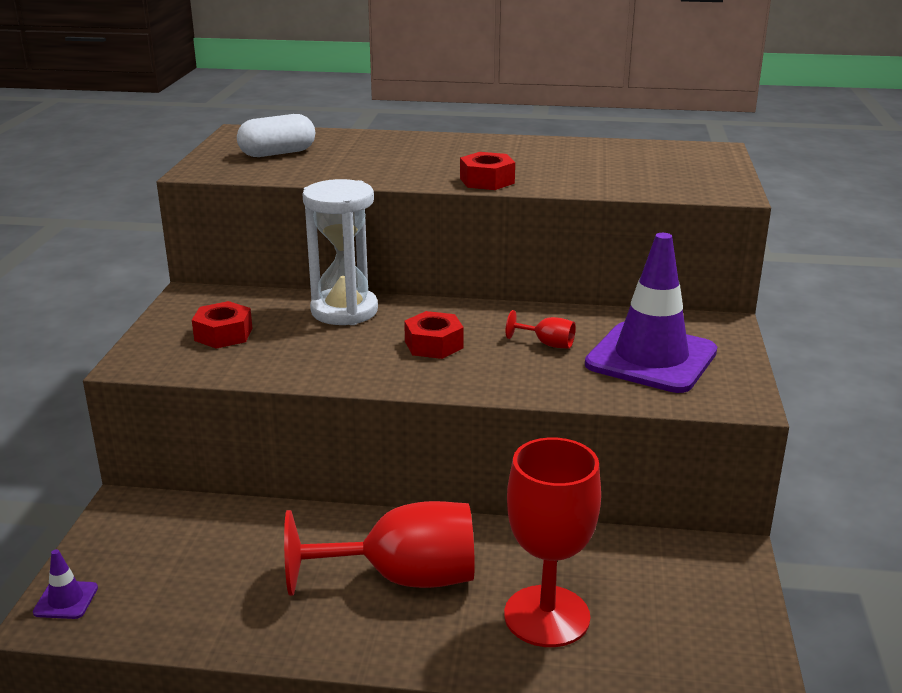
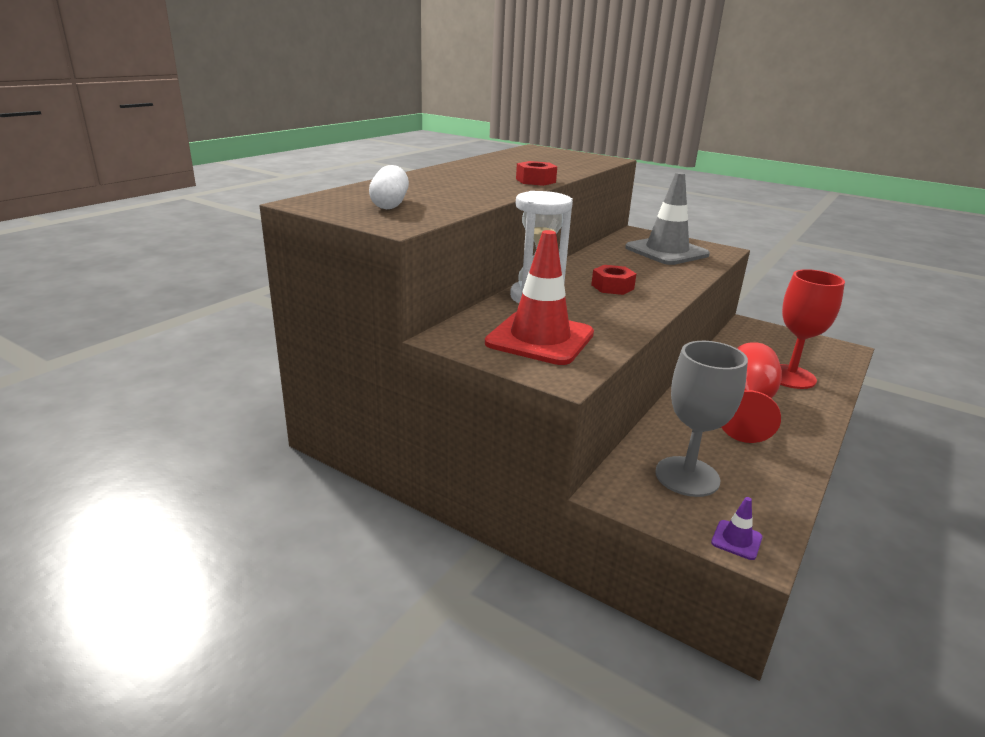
camera: 65 degrees left, 0 degrees up
(180, 550) = (687, 476): none -> grey goblet
(223, 334) = (540, 338): red nut -> red traffic cone
(547, 344) = (633, 265): red goblet -> none
(651, 358) = (666, 251): purple traffic cone -> grey traffic cone

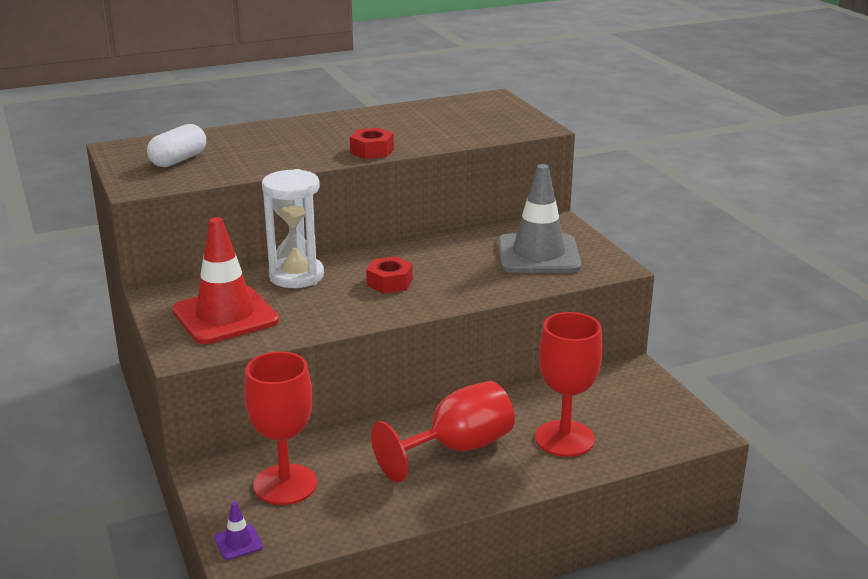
camera: 35 degrees right, 0 degrees up
(687, 476) = (285, 484): grey goblet -> red goblet

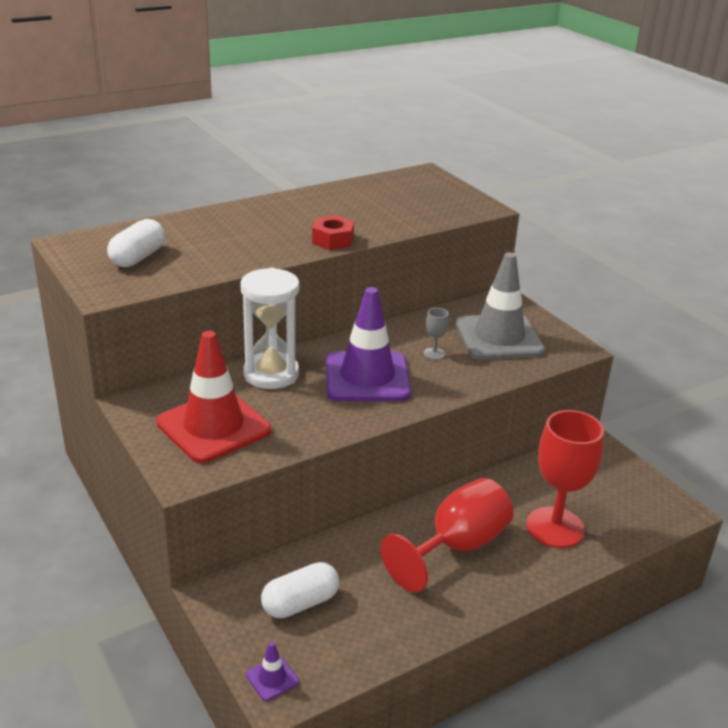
camera: 10 degrees left, 5 degrees up
(285, 484) = (300, 603): red goblet -> white capsule
(389, 282) = (367, 377): red nut -> purple traffic cone
(465, 266) = (434, 353): none -> grey goblet

